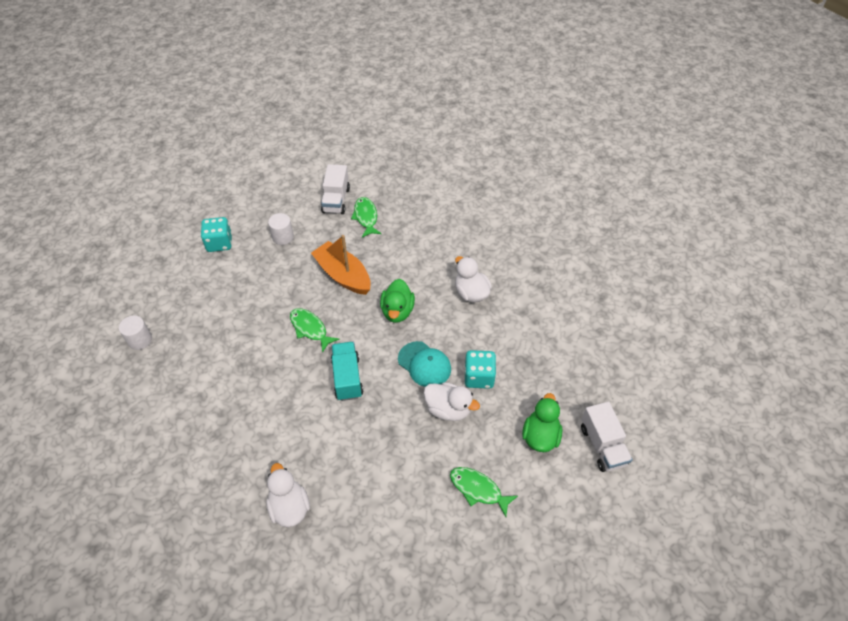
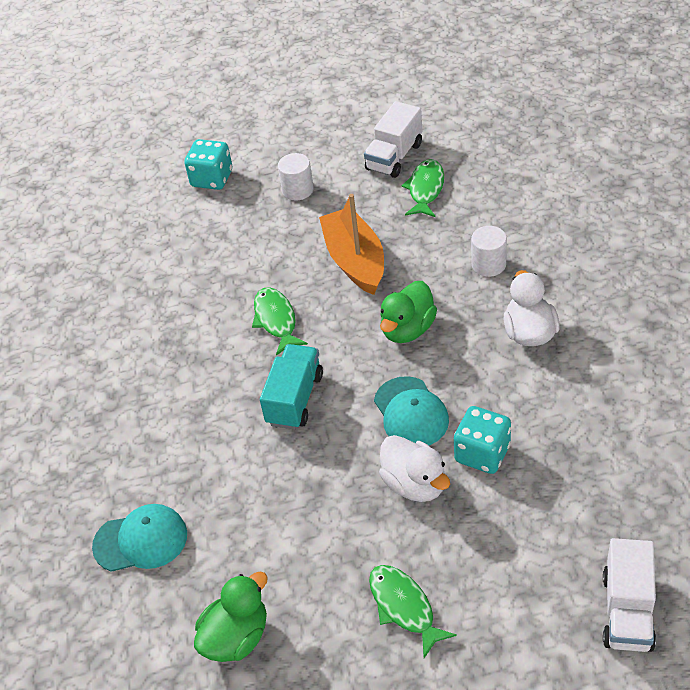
camera: 30 degrees right, 5 degrees down
(140, 340) = (59, 276): white cylinder -> white cylinder (488, 264)
(289, 507) = (141, 540): white duck -> turquoise cap
(540, 436) = (535, 565): green duck -> green duck (236, 637)

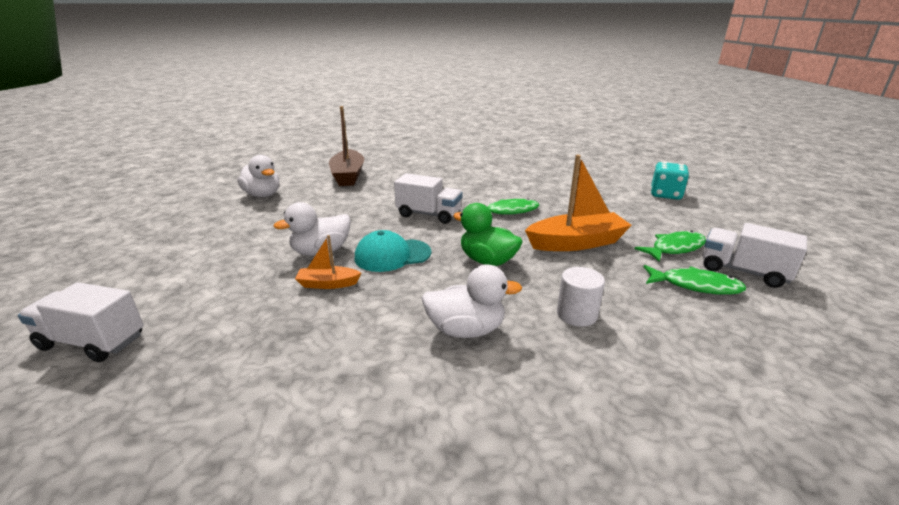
camera: 90 degrees right, 20 degrees down
(141, 540) = (348, 176): turquoise cap -> brown boat
(236, 637) = (263, 195): green duck -> white duck
(294, 399) = (429, 214): turquoise truck -> white truck
(298, 190) = (665, 224): white cylinder -> none
(404, 607) = (224, 241): green fish -> green fish (674, 248)
(482, 453) = (328, 284): turquoise dice -> orange boat

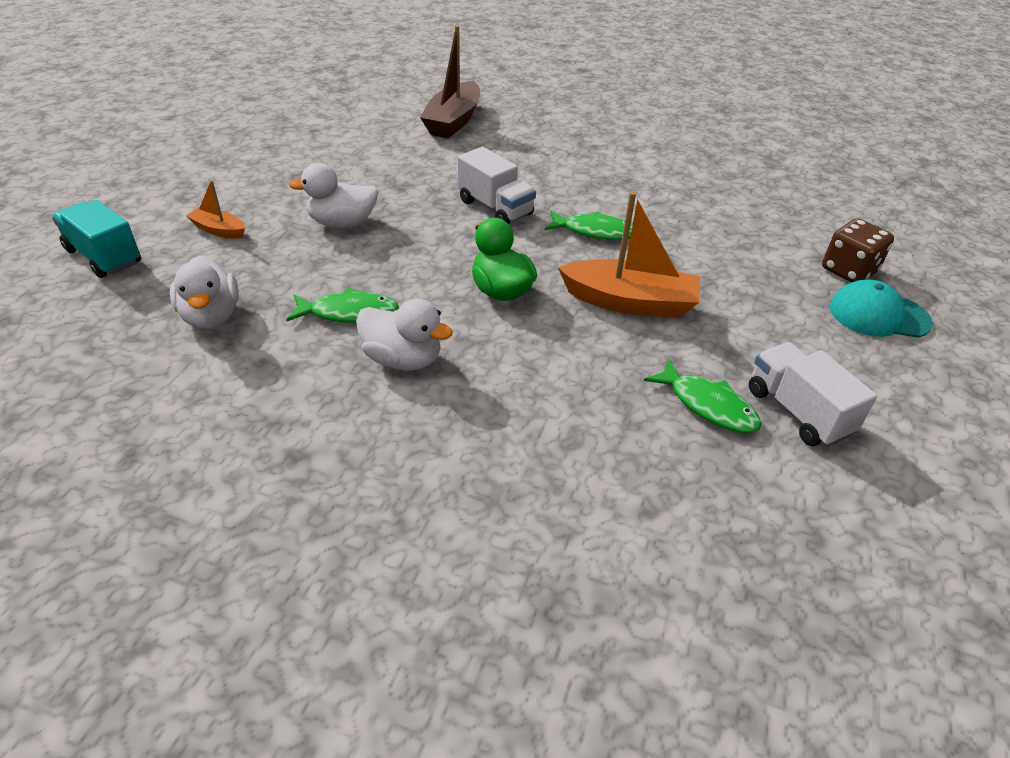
camera: 25 degrees right, 15 degrees up
(92, 342) = (104, 257): white truck -> turquoise truck
(263, 195) = (340, 126): white duck -> white duck (211, 316)
(328, 284) = (320, 263): orange boat -> orange boat (219, 230)
(392, 255) = (408, 250): turquoise cap -> turquoise cap (878, 315)
(577, 314) = (528, 385): white cylinder -> none
(665, 195) = (848, 270): turquoise dice -> brown dice
(674, 248) = (748, 351): green fish -> green fish (349, 313)

